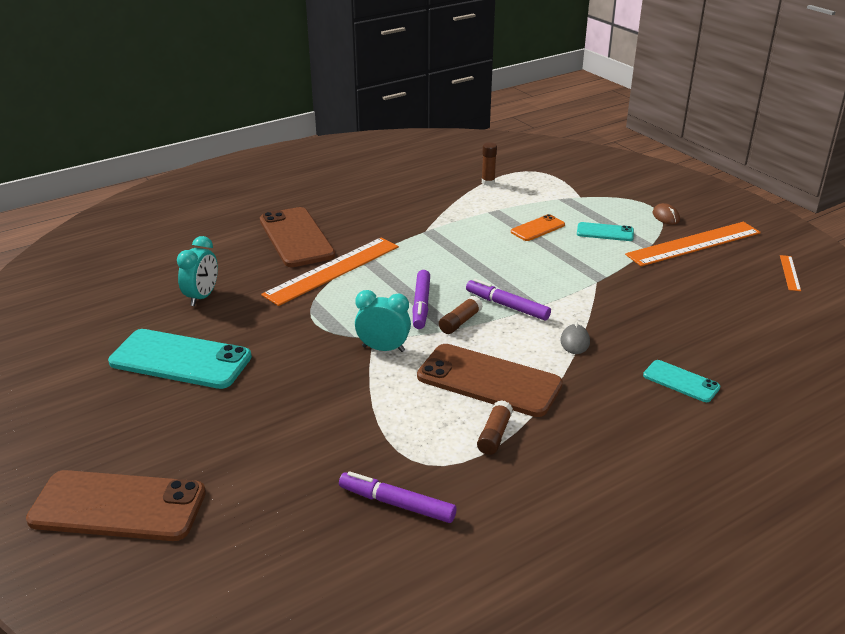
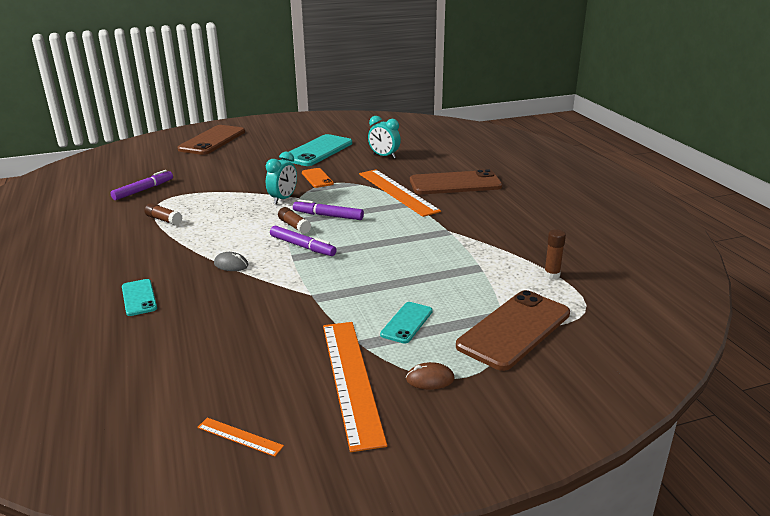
camera: 105 degrees right, 5 degrees down
(489, 381) = (217, 226): brown phone -> brown phone (514, 329)
(507, 306) = (302, 246): purple marker -> purple marker turned 75 degrees clockwise
(537, 228) = (432, 284): orange phone -> orange phone (317, 178)
(681, 381) = (139, 297): turquoise phone -> turquoise phone turned 75 degrees counterclockwise

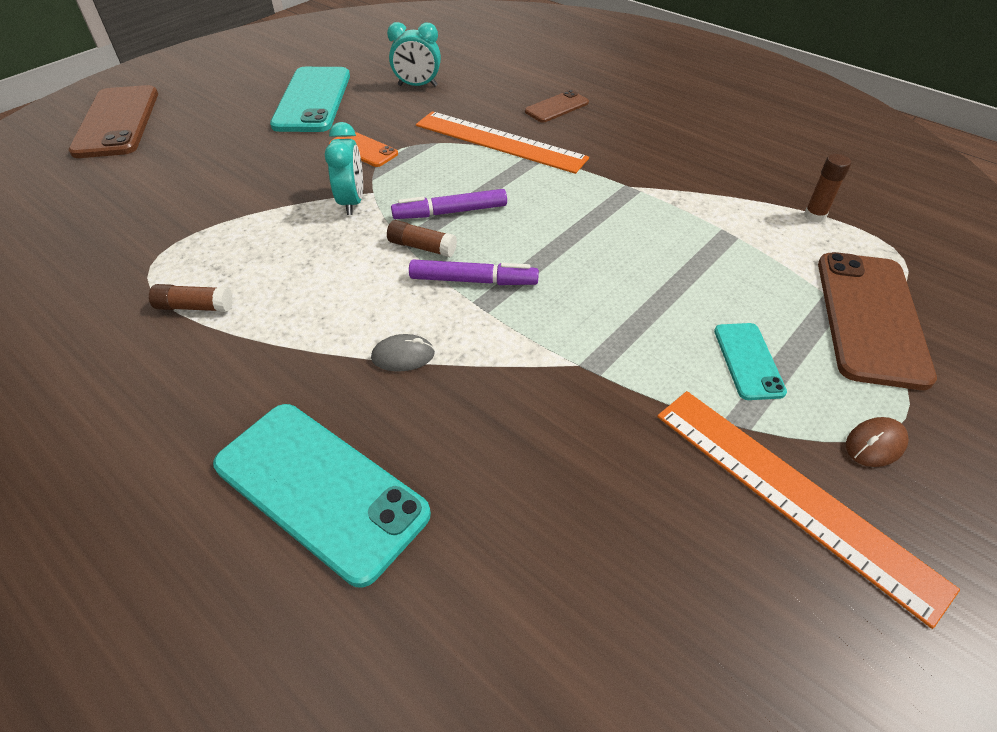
camera: 30 degrees left, 20 degrees up
(139, 297) = (320, 489): turquoise phone -> turquoise phone, size x1.94
(143, 190) = (91, 256): purple marker -> none
(240, 436) = (774, 692): orange ruler -> none
(455, 183) = (556, 107): brown phone -> brown phone, size x0.52

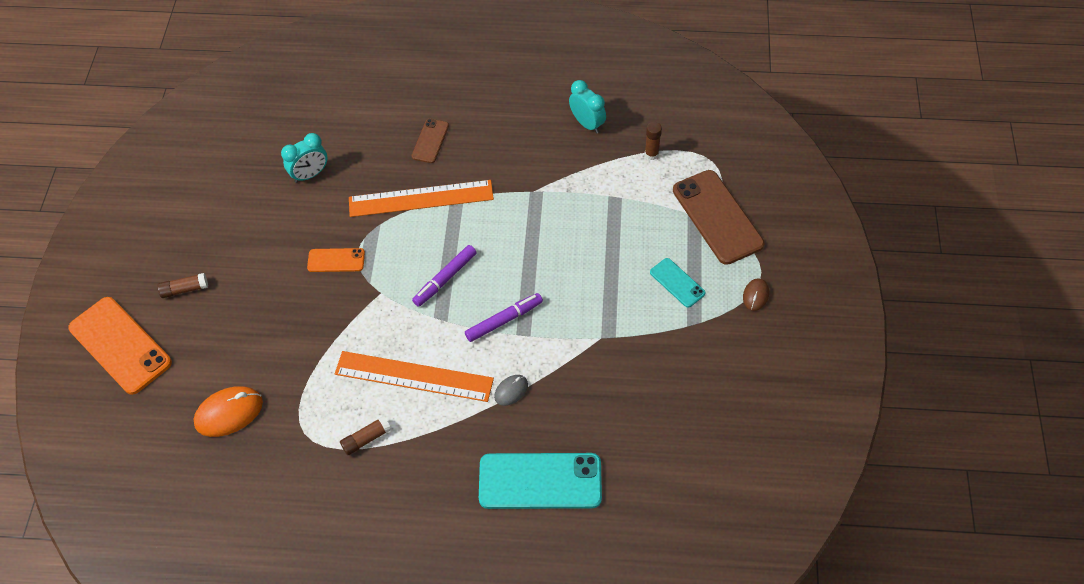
camera: 35 degrees left, 10 degrees up
(116, 211) = (229, 413): none -> orange mouse
(117, 122) = (120, 345): brown phone -> orange phone
(313, 100) = (246, 235): turquoise phone -> none
(352, 202) = (376, 309): turquoise clock -> turquoise clock (587, 124)
(422, 247) = (453, 316): brown glue stick -> brown glue stick (184, 289)
(792, 495) = (736, 345): orange ruler -> orange ruler (414, 376)

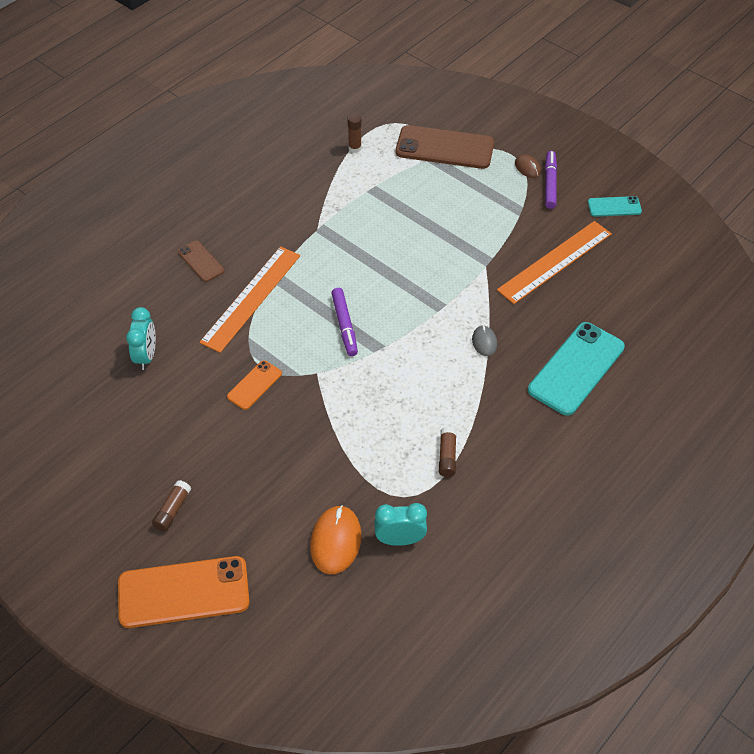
camera: 55 degrees left, 5 degrees down
(414, 376) = (416, 394): orange ruler -> orange ruler (555, 261)
(504, 320) = (418, 311): purple marker -> purple marker (550, 183)
(587, 124) = (288, 165): turquoise clock -> turquoise clock (400, 539)
(677, 283) = (478, 199): turquoise phone -> turquoise phone (614, 207)

